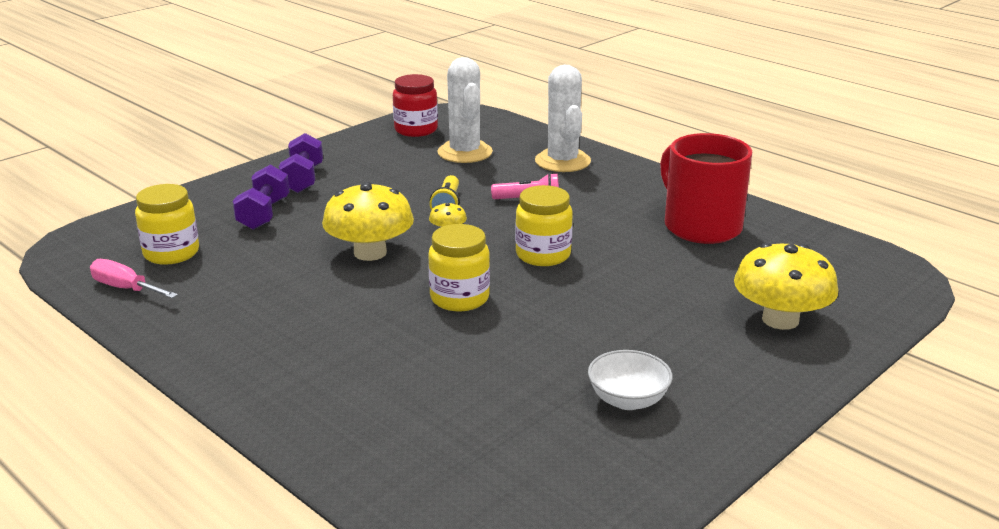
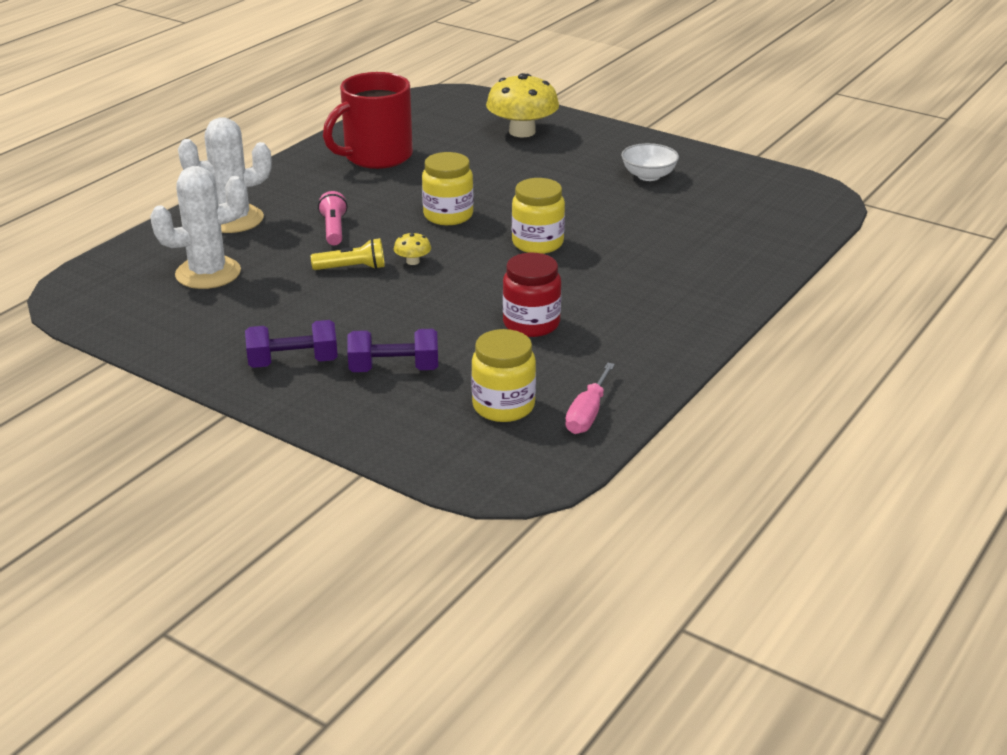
camera: 100 degrees left, 5 degrees up
(370, 252) = (468, 294): yellow mushroom -> none
(416, 130) = (131, 311): red jar -> red jar (531, 324)

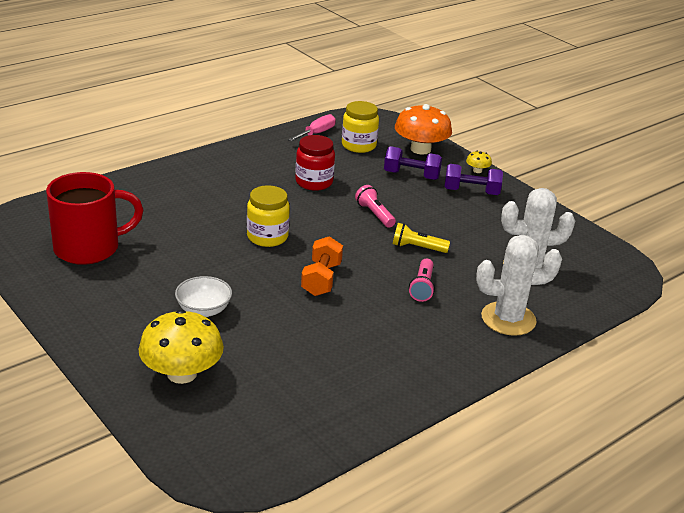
camera: 165 degrees left, 0 degrees up
(376, 156) = (355, 372): red mug -> red mug (89, 248)
(395, 426) = (420, 149): none -> orange mushroom
(412, 261) = (370, 243): yellow mushroom -> yellow mushroom (477, 170)
(423, 297) = (374, 214): none -> pink flashlight
(448, 215) = (321, 279): yellow jar -> orange dumbbell
(648, 176) = (117, 281): white bowl -> white bowl (204, 310)

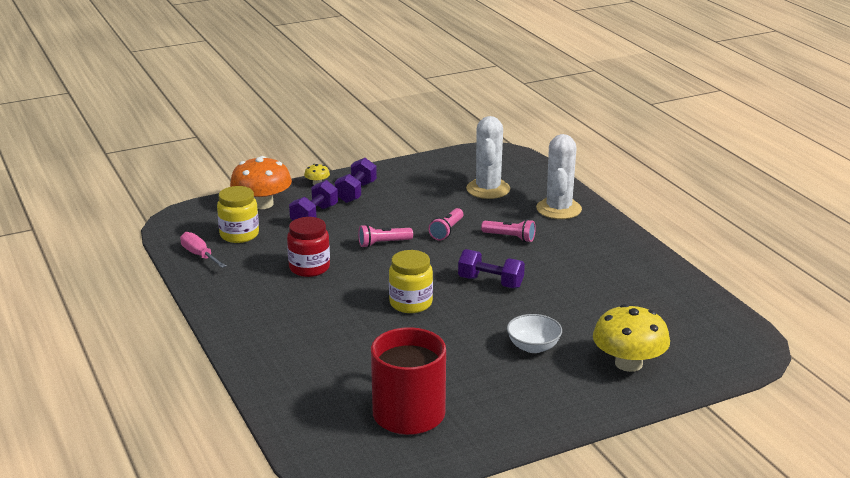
camera: 75 degrees left, 5 degrees down
(321, 279) = (490, 282): orange dumbbell -> purple dumbbell
(417, 248) = (447, 231): yellow flashlight -> pink flashlight

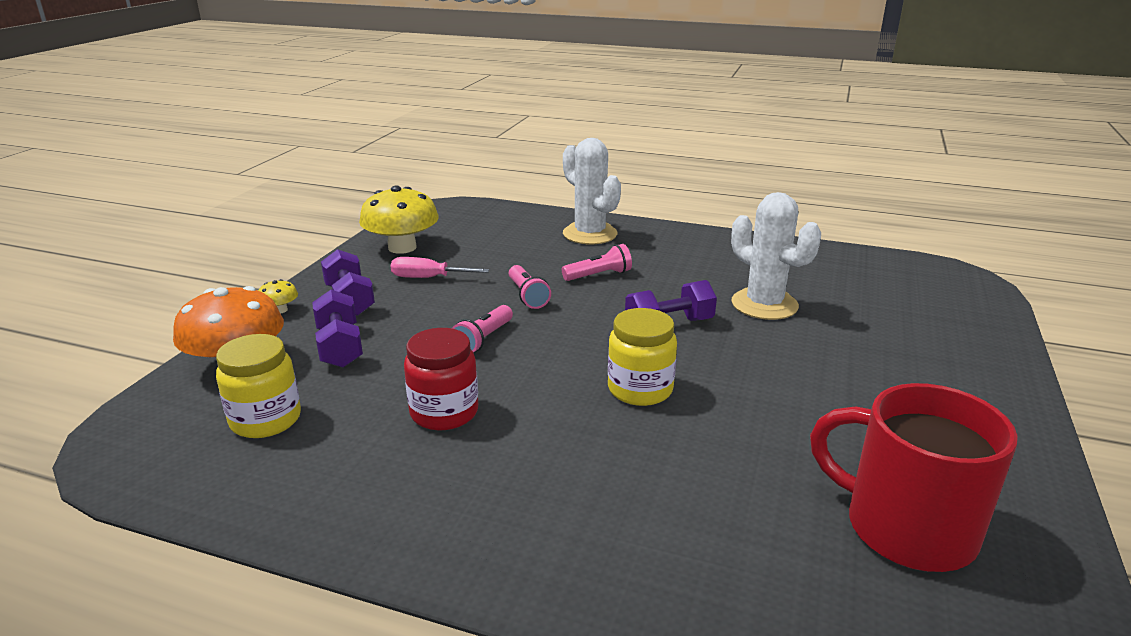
camera: 45 degrees left, 0 degrees up
(199, 255) = (242, 482): pink screwdriver -> pink screwdriver (428, 278)
(488, 189) = (491, 242): white cactus -> white cactus (764, 304)
(533, 347) = (836, 367): white bowl -> none
(628, 363) = (928, 337): yellow mushroom -> yellow mushroom (402, 247)

